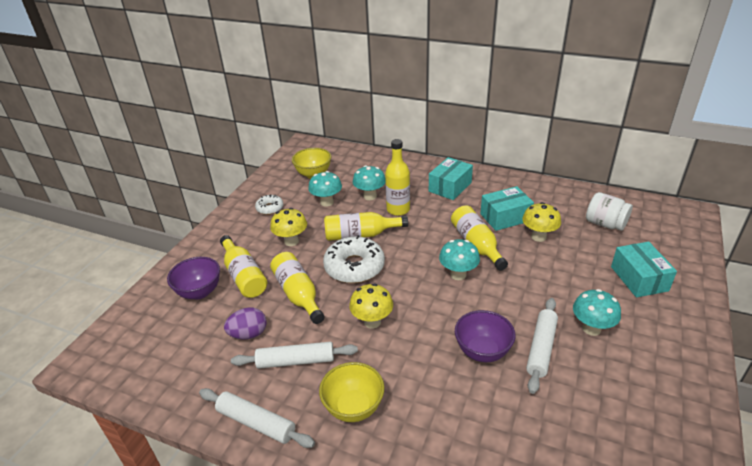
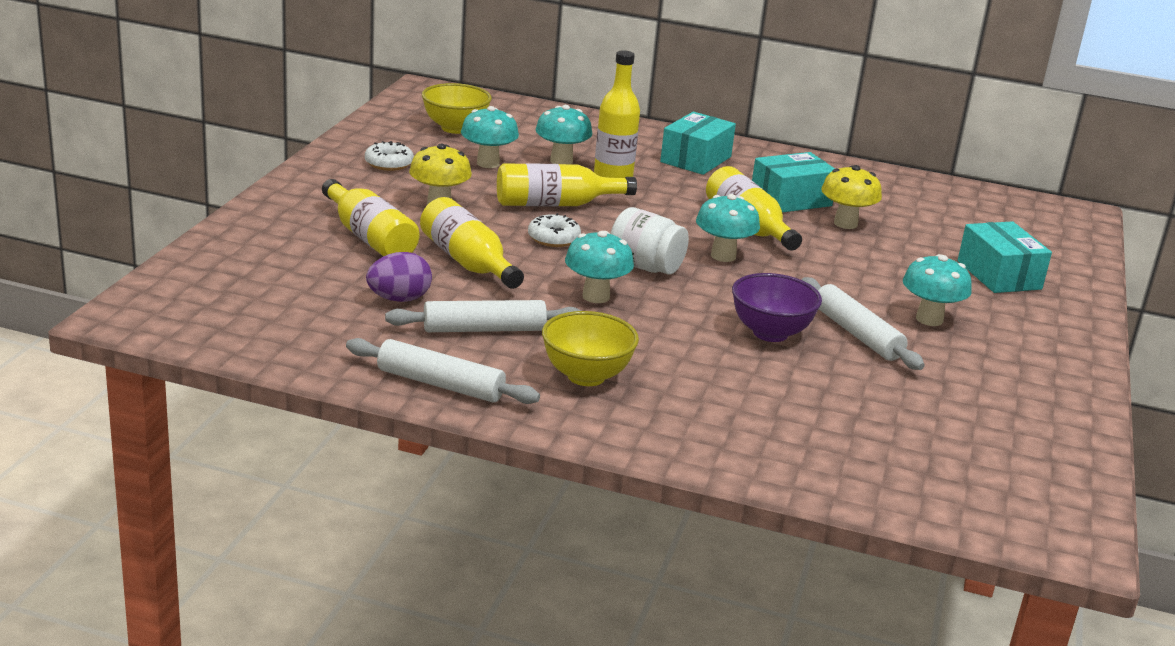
camera: 10 degrees left, 10 degrees down
(199, 292) = (299, 251): purple bowl -> none
(354, 267) = (553, 238): white donut -> white donut, size x0.53
(372, 322) = (596, 296): yellow mushroom -> turquoise mushroom
(541, 348) = (857, 334): white rolling pin -> white rolling pin turned 45 degrees counterclockwise
(605, 224) = (948, 216): white jar -> white jar (645, 267)

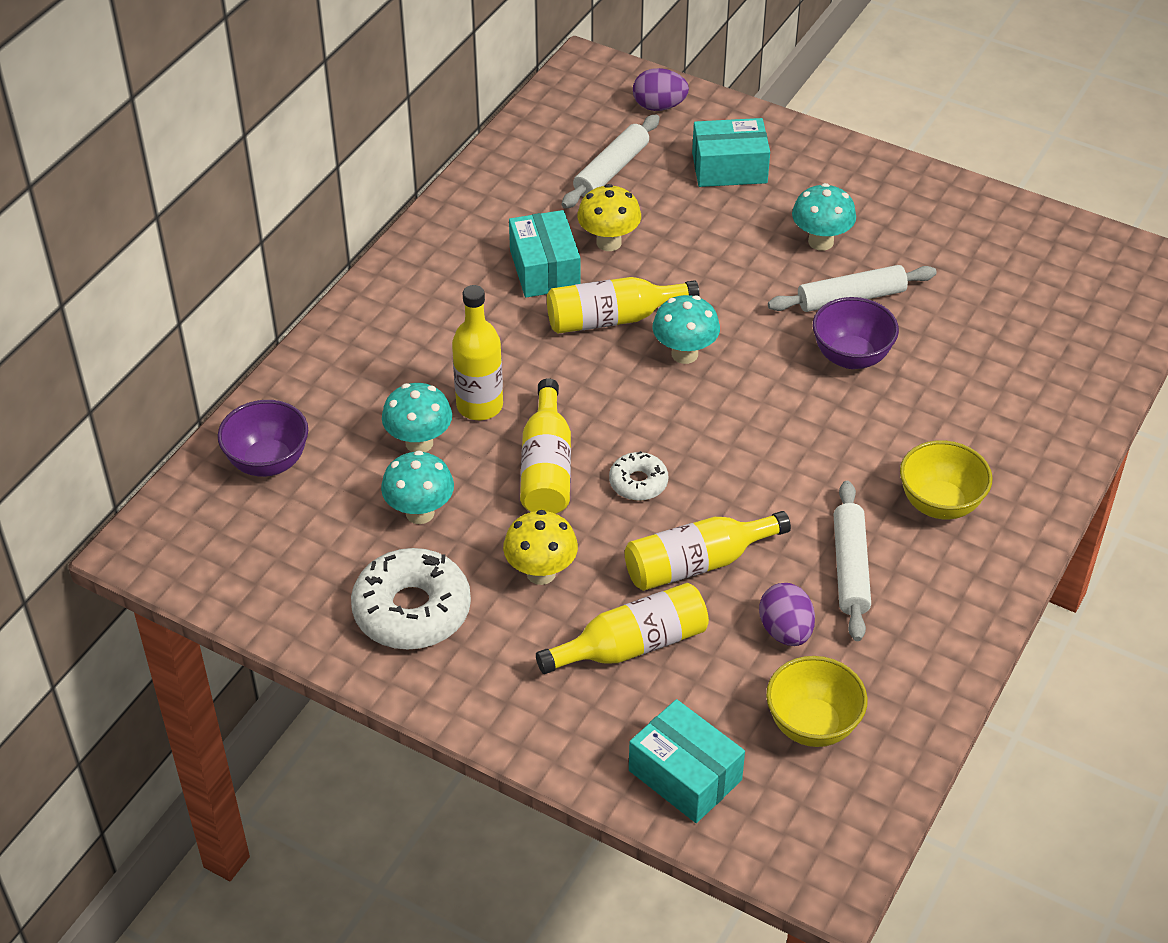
camera: 75 degrees left, 20 degrees up
(389, 163) = (412, 610): white donut -> white donut, size x1.90
(440, 384) = (961, 614): white rolling pin -> white rolling pin (611, 170)
(455, 128) = (298, 532): yellow bowl -> yellow bowl (812, 725)
(519, 117) = (268, 462): none -> purple bowl
(596, 296) = (777, 470): turquoise mushroom -> none
(645, 267) = (709, 419): white jar -> none
(695, 159) = (425, 322): turquoise box -> turquoise box (685, 775)
(1056, 243) = (659, 106): none -> purple egg

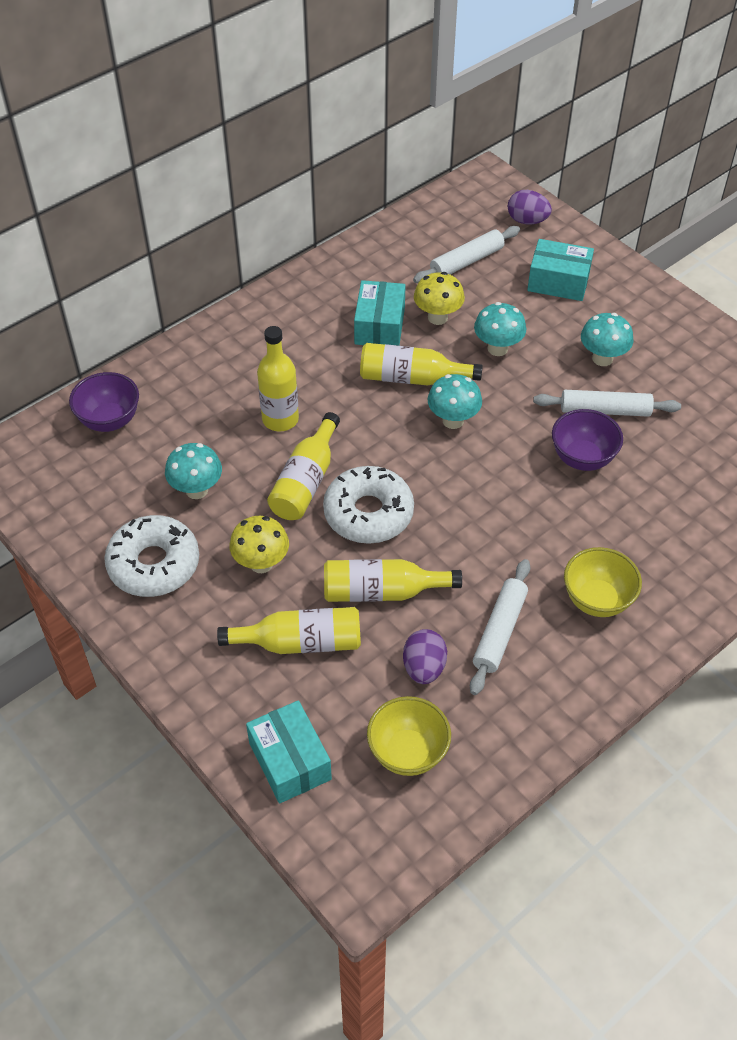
camera: 20 degrees right, 5 degrees up
(419, 443) = (223, 436): turquoise mushroom -> turquoise mushroom (497, 348)
(638, 483) = (368, 513): white donut -> white donut, size x1.90

